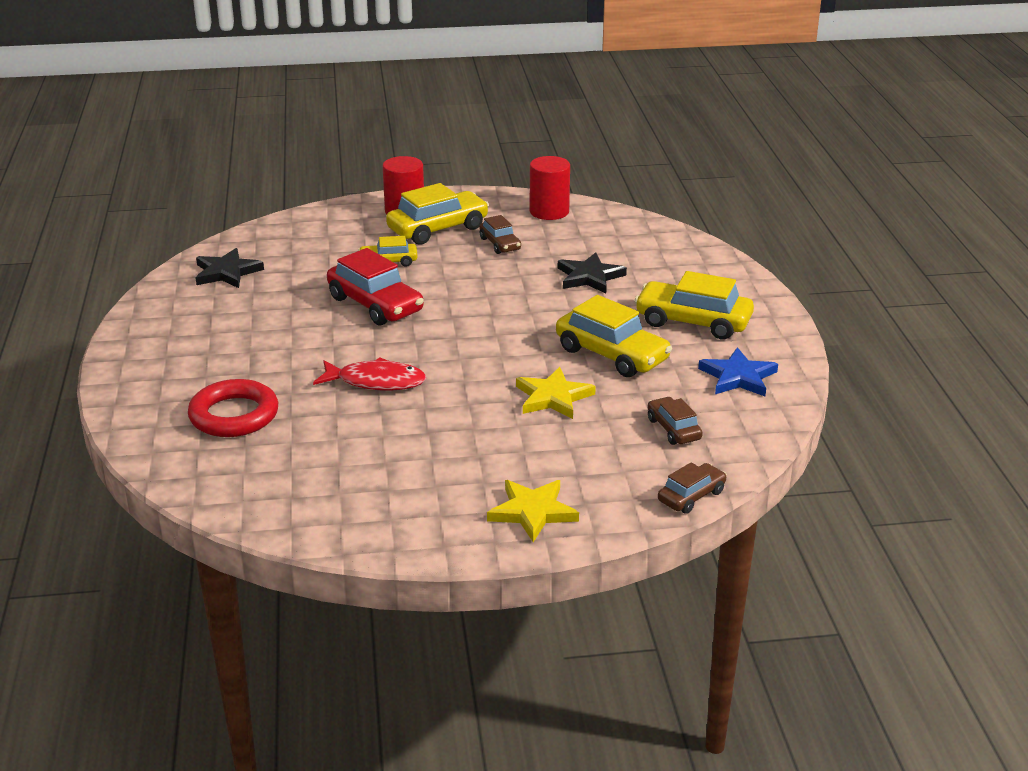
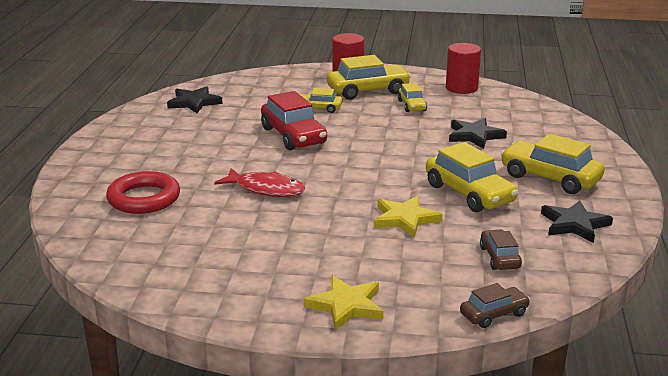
camera: 15 degrees right, 5 degrees down
(500, 244) = (412, 106): brown car -> yellow car
(738, 377) = (574, 224): blue star -> black star

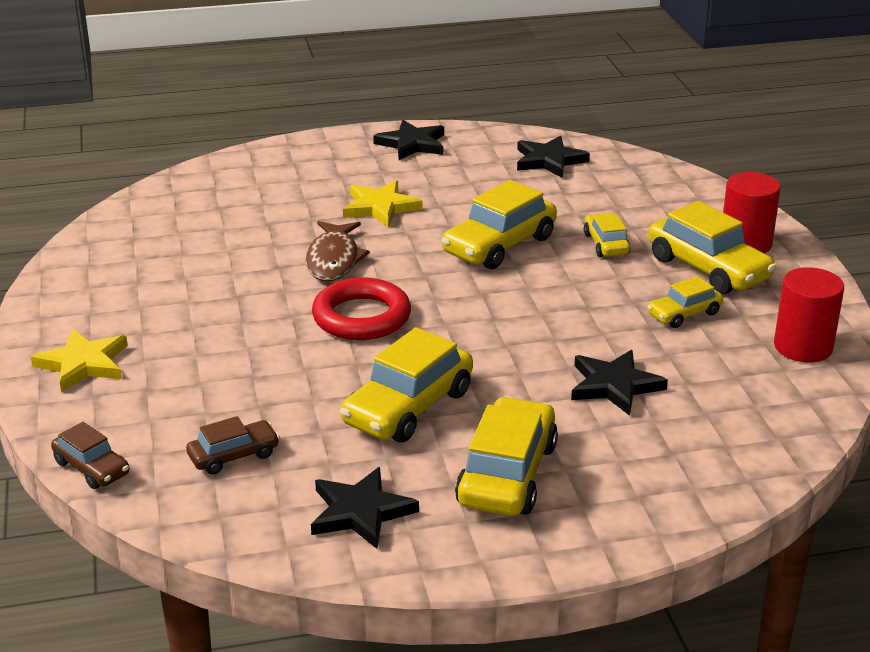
camera: 70 degrees right, 5 degrees up
(117, 137) = (412, 144): none -> black star
(144, 198) = (270, 197): red ring -> red ring (361, 317)
(266, 189) = (333, 260): red fish -> brown fish
(293, 136) = (499, 245): red car -> yellow car
(405, 219) = (305, 368): yellow star -> yellow star (380, 207)

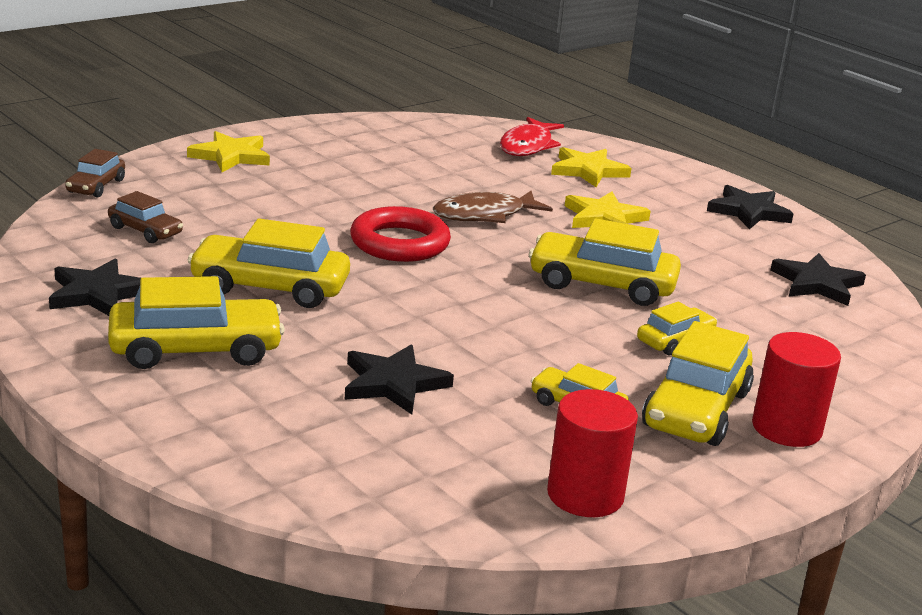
camera: 60 degrees right, 5 degrees down
(201, 196) = (527, 146): none -> red fish
(279, 185) = (588, 171): none -> yellow star

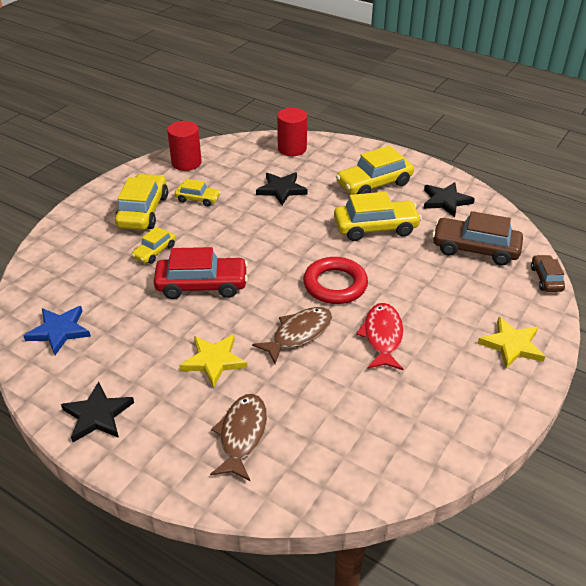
camera: 165 degrees right, 15 degrees up
(145, 231) = (475, 249): brown car -> brown car, size x1.81
(527, 146) = (308, 464): red fish -> red fish (382, 336)
(588, 171) = (242, 435): yellow star -> brown fish
(602, 284) = (202, 285): yellow car -> red car
(786, 428) = (100, 212): red cylinder -> red cylinder (292, 149)
(817, 284) = (59, 331): black star -> blue star

